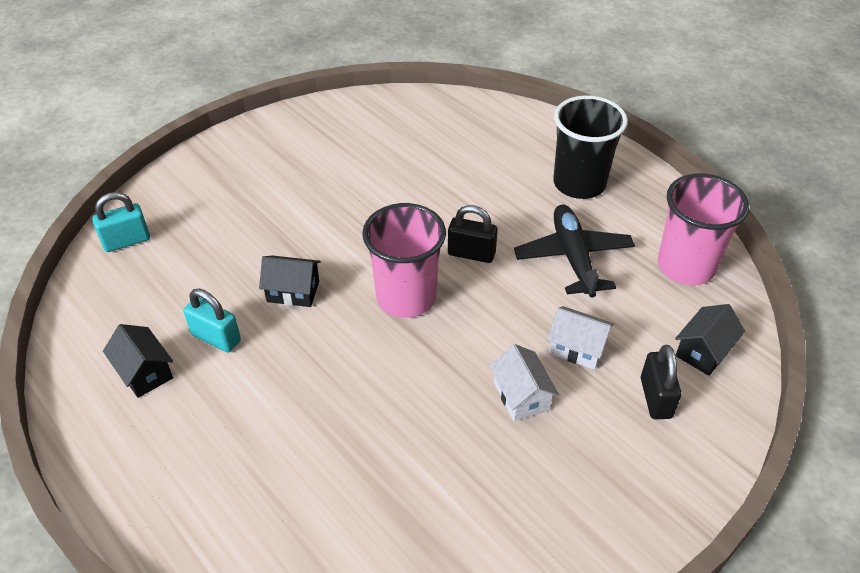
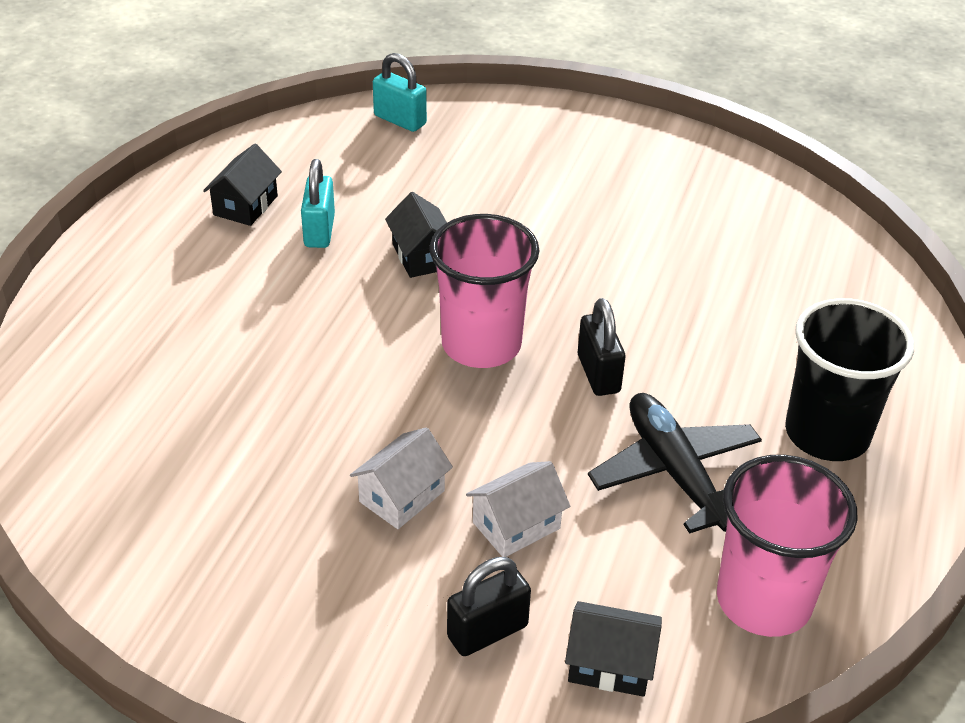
camera: 60 degrees right, 5 degrees down
(573, 257) = (675, 472): black plane -> black plane turned 75 degrees counterclockwise
(577, 348) = (516, 525): white house -> white house turned 60 degrees clockwise

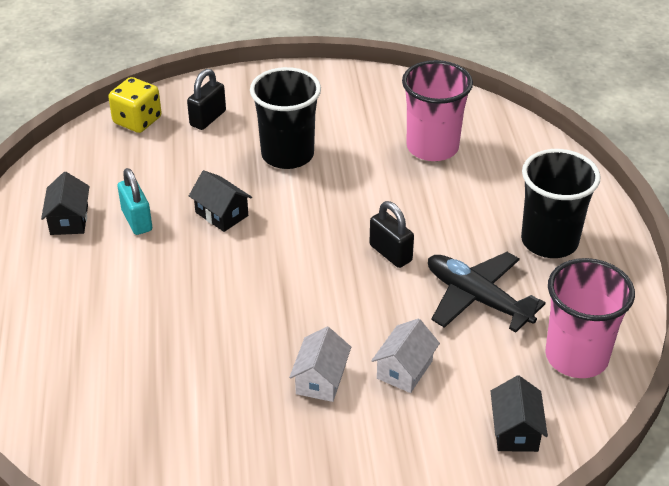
camera: 25 degrees left, 0 degrees up
(400, 120) = (137, 121): turquoise padlock -> yellow dice
(481, 344) = (303, 261): pink cup -> pink cup (432, 147)
(487, 631) = (431, 442): black padlock -> black padlock (208, 118)
(550, 213) = (287, 155): none -> black cup
(610, 664) = (515, 430): black house -> black house turned 75 degrees counterclockwise

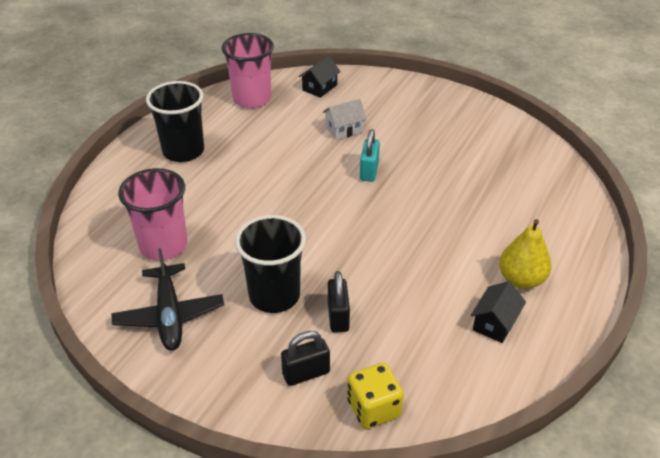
camera: 145 degrees left, 0 degrees up
(60, 272) = (521, 279): none -> yellow pear
(137, 220) = (439, 295): turquoise padlock -> turquoise padlock (369, 171)
(221, 214) = (370, 268): black house -> none
(321, 379) = (393, 143): white house -> none
(390, 253) = (283, 187): black padlock -> black padlock (338, 317)
(477, 299) = (265, 142): black plane -> black plane (169, 315)

